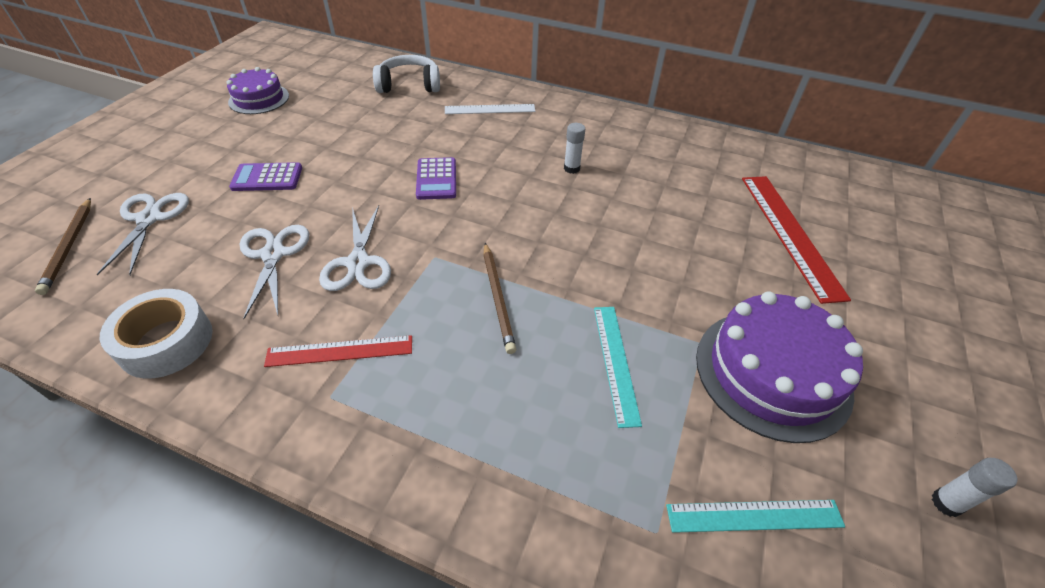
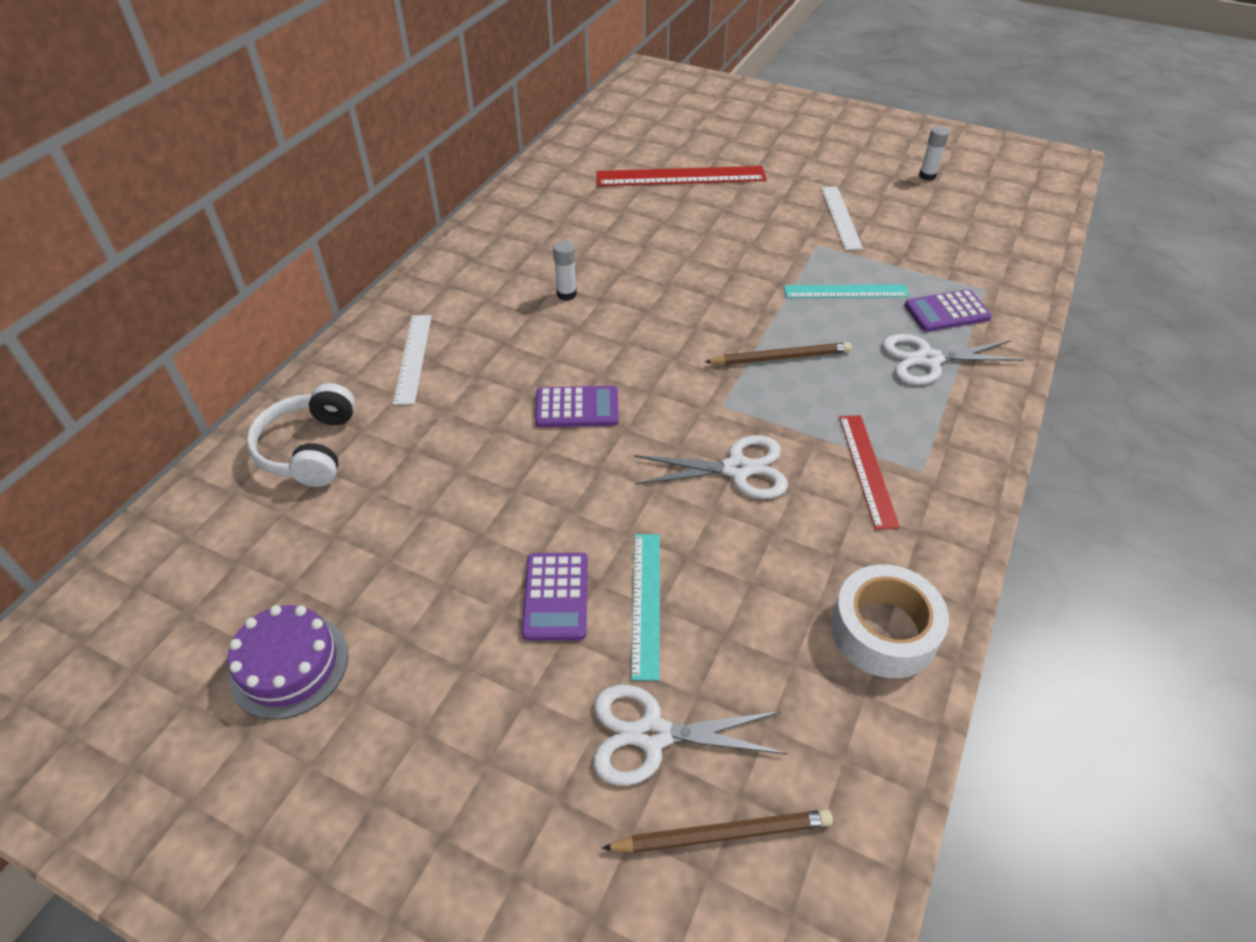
camera: 85 degrees left, 0 degrees up
(273, 255) = (727, 554): white scissors -> white scissors (928, 360)
(595, 468) = (946, 312): none -> purple calculator
(754, 516) = (959, 247): turquoise ruler -> turquoise ruler (646, 603)
(772, 372) = (840, 217): purple cake -> white ruler

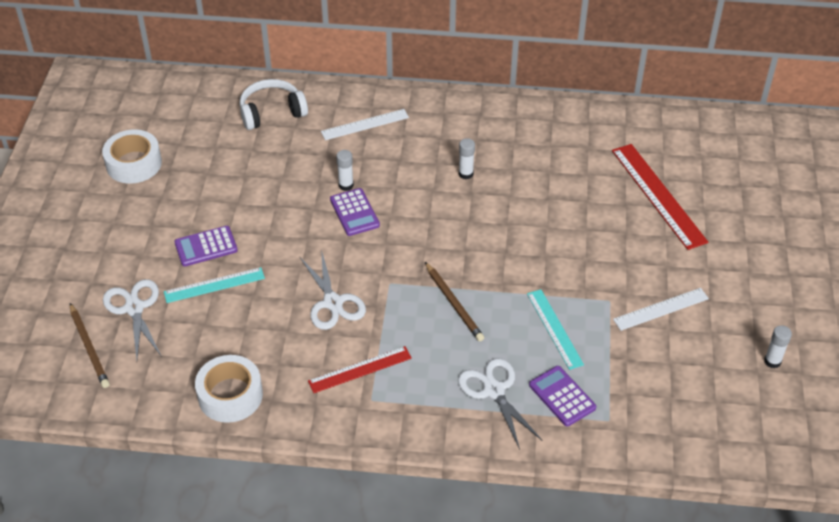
camera: 70 degrees right, 0 degrees up
(289, 665) = (134, 163): purple cake -> white tape
(519, 404) = (346, 185): none -> white glue stick

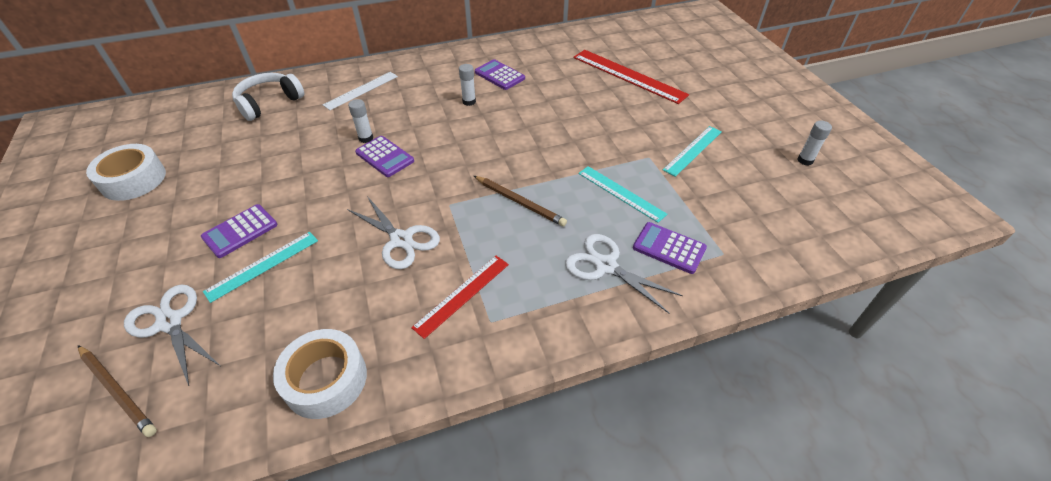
camera: 25 degrees left, 0 degrees up
(516, 150) = (499, 75): none -> purple calculator
(661, 309) = (693, 150): white ruler -> turquoise ruler

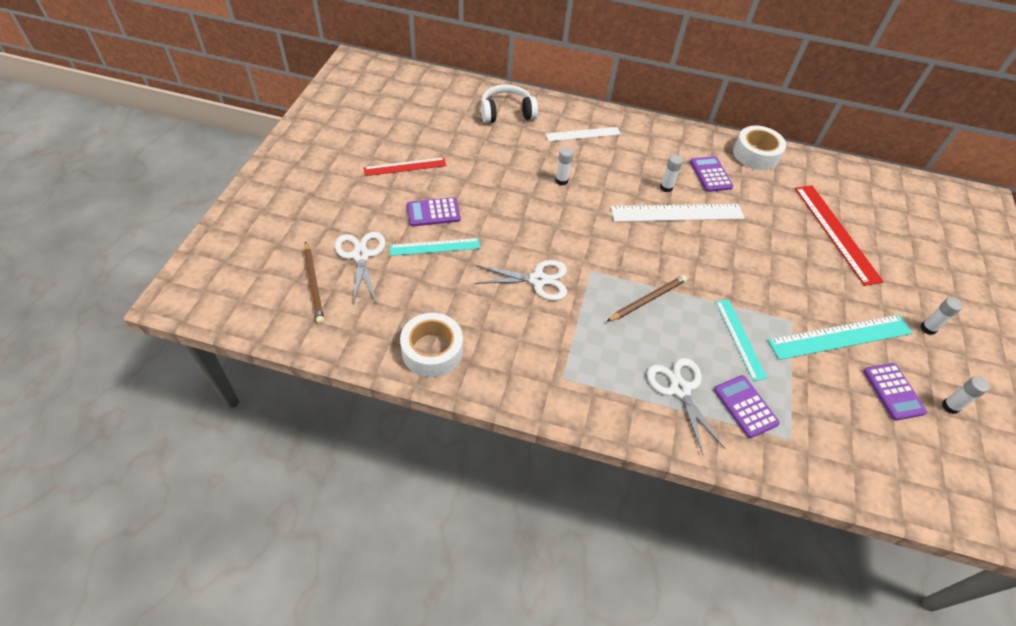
camera: 30 degrees right, 5 degrees up
(133, 180) = (385, 135): white tape -> white tape (755, 154)
(384, 157) = (566, 204): purple calculator -> purple calculator (893, 392)
(401, 240) = (538, 280): white scissors -> white scissors turned 75 degrees counterclockwise
(462, 295) = (555, 346): red ruler -> red ruler (405, 166)
(493, 117) = (677, 213): none -> white ruler
(520, 202) = (648, 299): brown pencil -> brown pencil turned 105 degrees counterclockwise
(693, 150) = (840, 336): turquoise ruler -> turquoise ruler, size x1.60
(744, 112) = (928, 328): none -> white glue stick

